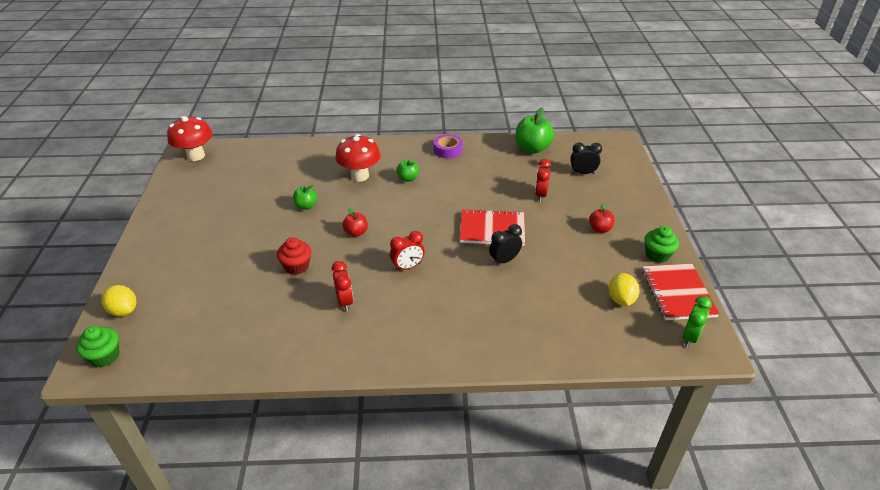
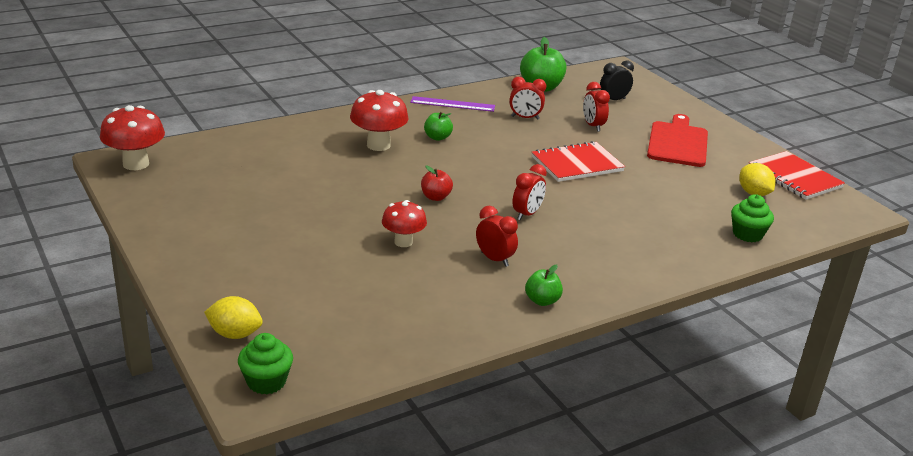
camera: 30 degrees left, 10 degrees down
(296, 266) = (403, 242): red cupcake -> red mushroom
(306, 206) = (347, 185): green apple -> green apple (542, 301)
(448, 150) = (452, 104): purple tape -> purple ruler
(492, 175) = (525, 118): none -> red clock
(504, 260) = (617, 187): black clock -> none
(600, 229) = (678, 143): red apple -> red cutting board
(657, 255) = (748, 152): green cupcake -> green cupcake (747, 234)
(690, 337) = (837, 207): green clock -> none

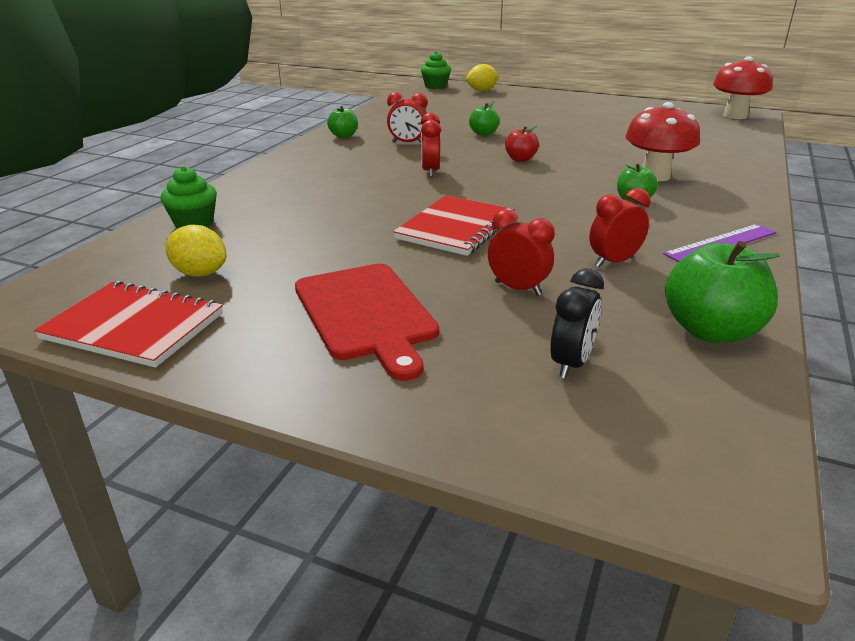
camera: 145 degrees right, 0 degrees up
(403, 242) = (483, 133): red mushroom -> green apple

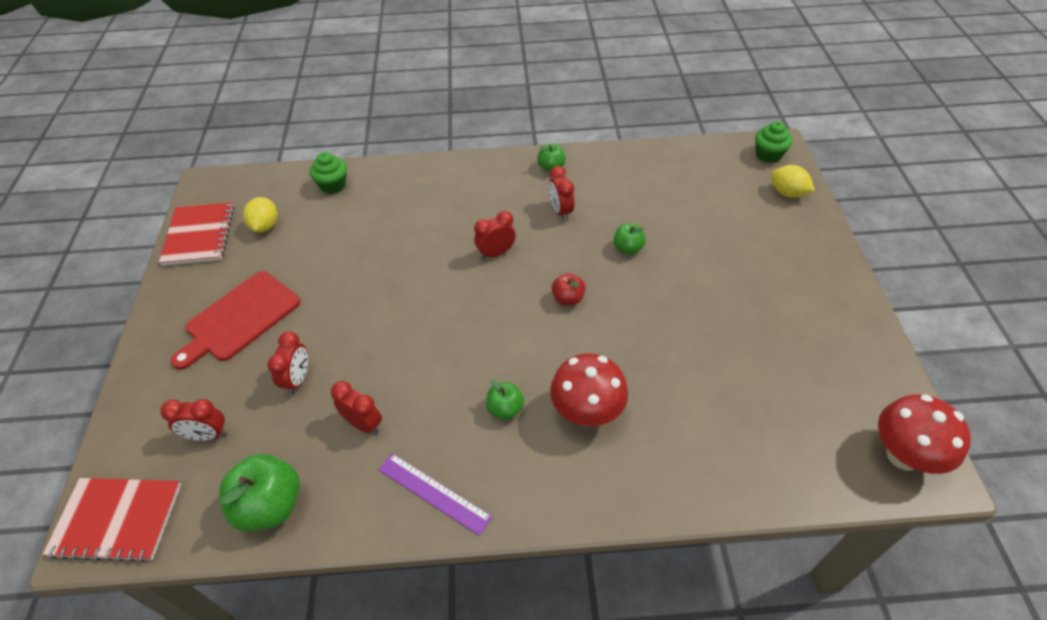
camera: 65 degrees right, 20 degrees up
(456, 228) = (385, 312): red notebook -> red notebook (117, 520)
(571, 363) = (207, 435): black clock -> red clock

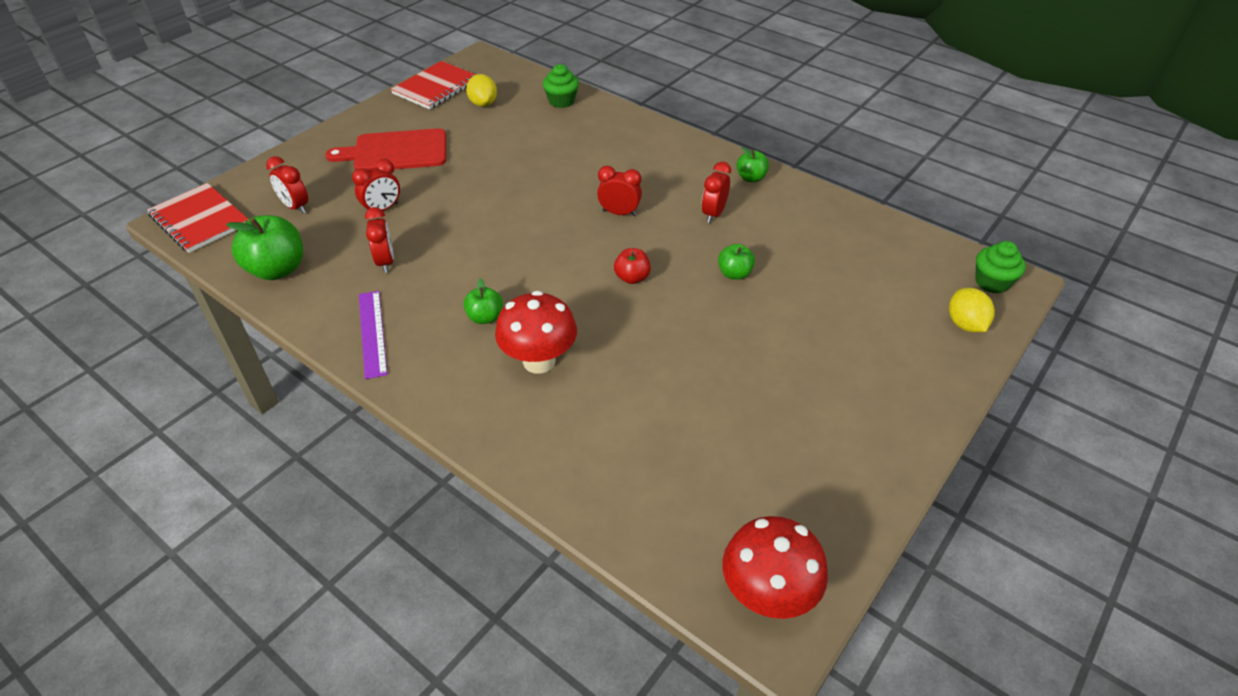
camera: 40 degrees right, 5 degrees down
(265, 226) = (483, 104): yellow lemon -> yellow lemon turned 60 degrees counterclockwise

